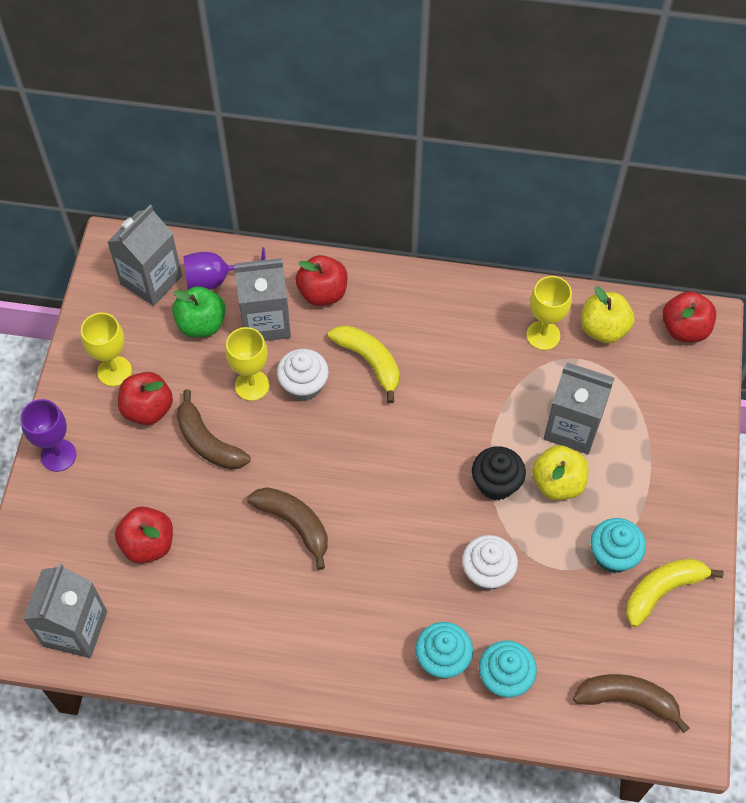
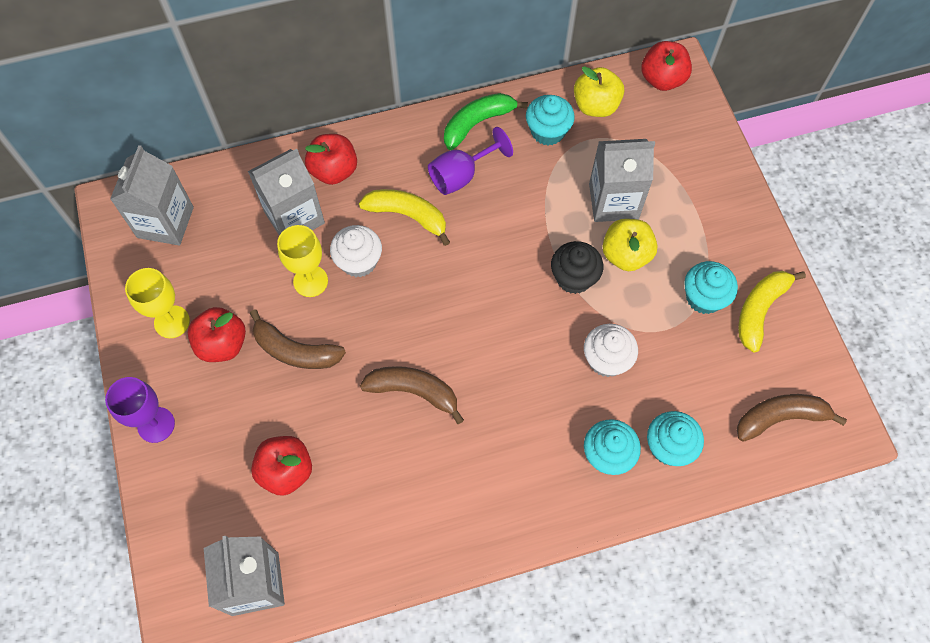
camera: 25 degrees left, 5 degrees up
(201, 324) = (234, 244): green apple -> none
(216, 280) = (228, 197): purple goblet -> purple goblet (461, 175)
(479, 301) = (477, 123): none -> green banana
(543, 335) = (547, 131): yellow goblet -> turquoise cupcake

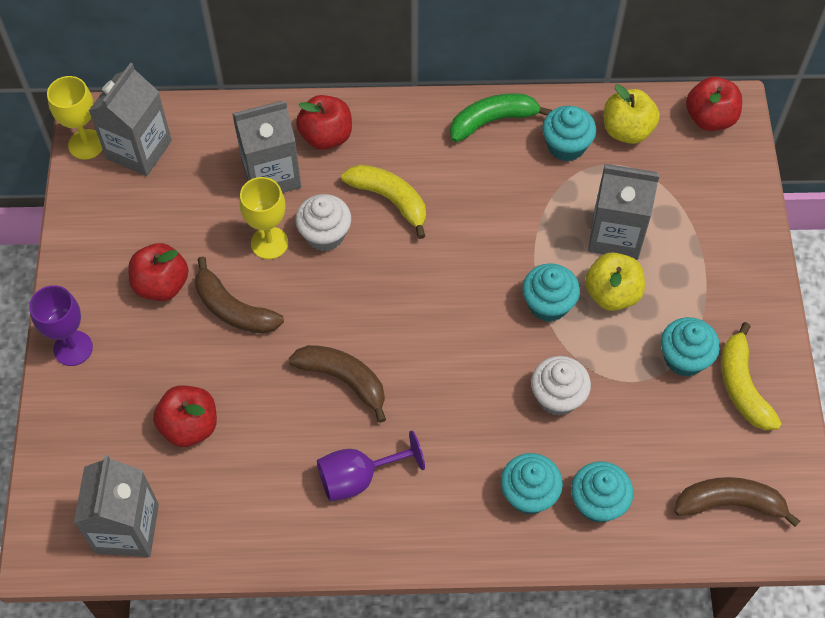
camera: 15 degrees right, 5 degrees down
(172, 322) = (117, 250): yellow goblet -> yellow goblet (86, 144)
(461, 175) = (459, 171): purple goblet -> purple goblet (358, 477)
(574, 278) = (548, 304): black cupcake -> turquoise cupcake
(760, 310) = (742, 386): yellow banana -> yellow banana turned 60 degrees counterclockwise

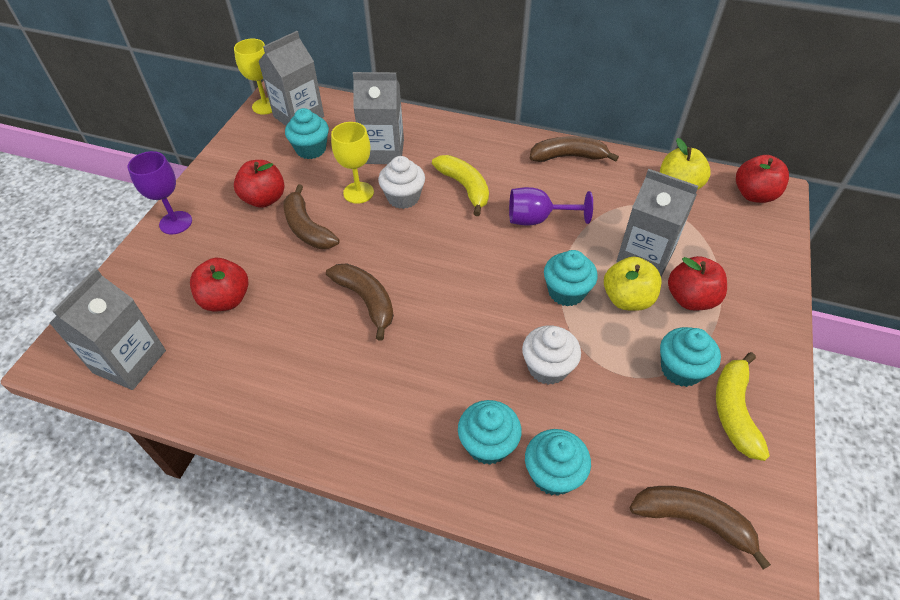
camera: 20 degrees right, 10 degrees down
(326, 136) = (435, 138): red apple -> red apple (690, 299)
(358, 477) = (340, 381): purple goblet -> purple goblet (537, 219)
(493, 121) = (568, 157): green banana -> brown banana
(566, 146) = (622, 185): turquoise cupcake -> turquoise cupcake (311, 149)

